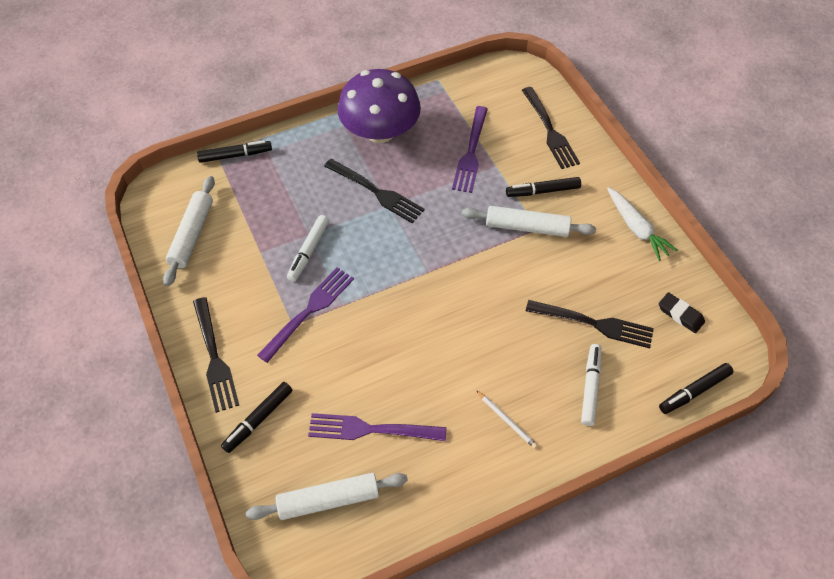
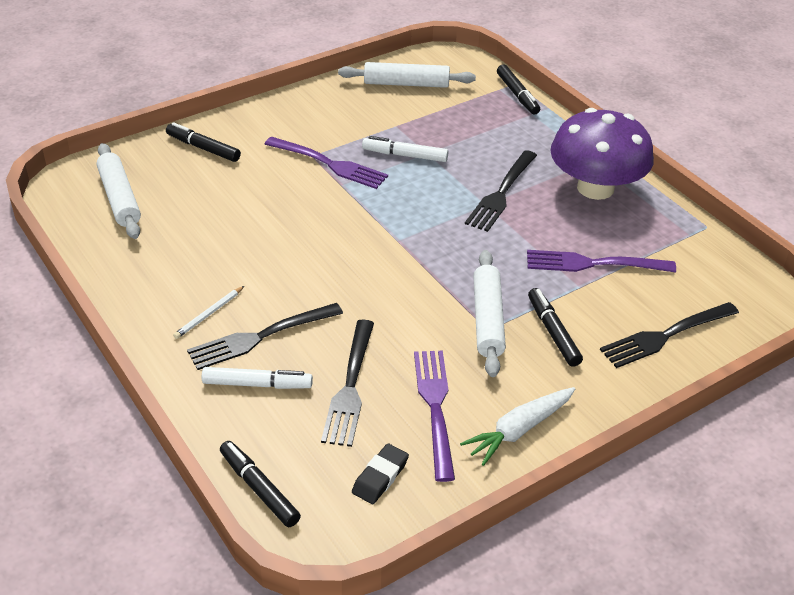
camera: 80 degrees right, 15 degrees down
(214, 358) = (267, 115): black fork -> black fork (260, 337)
(371, 429) = (195, 217): purple fork -> purple fork (435, 407)

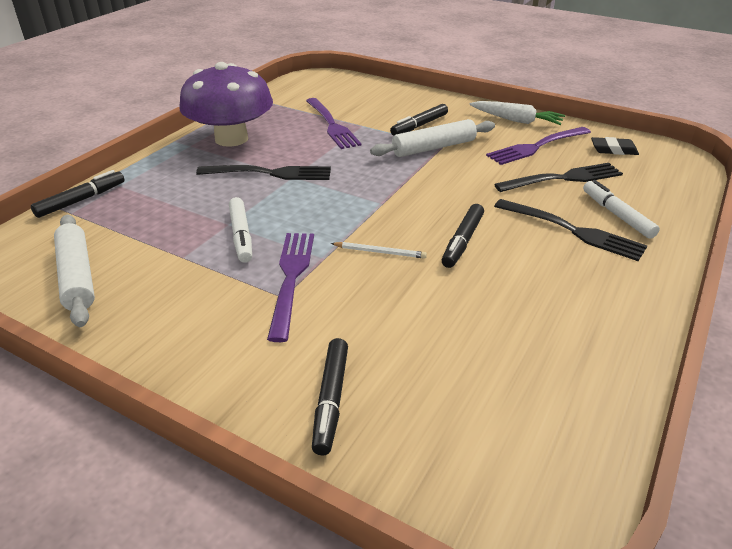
camera: 115 degrees left, 5 degrees down
(119, 198) = (505, 430): white rolling pin -> none
(209, 314) = (586, 267): white pencil -> white pencil (380, 252)
(259, 489) = (688, 184): black marker -> black marker (462, 241)
(665, 336) = (382, 96): black fork -> none

